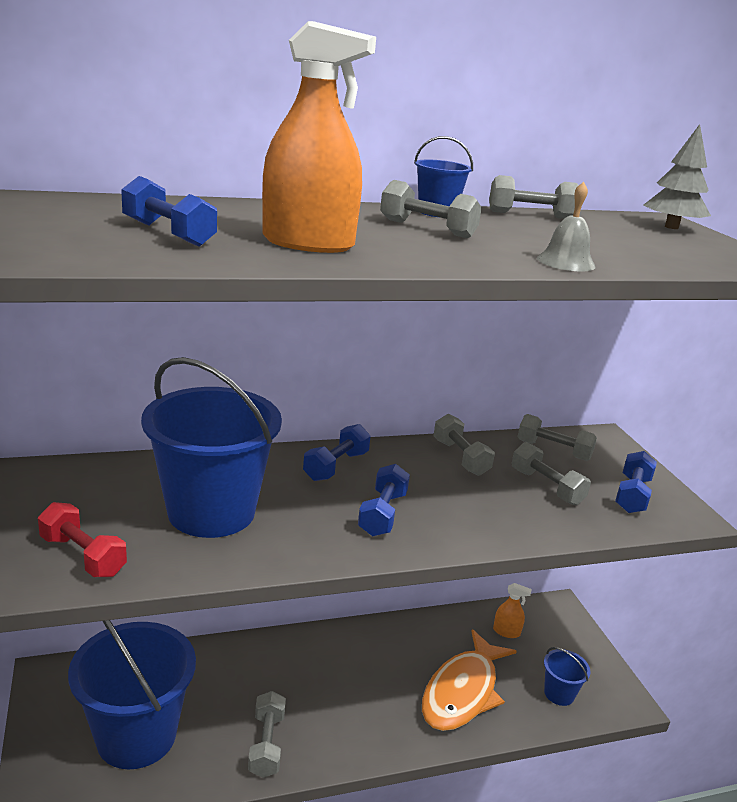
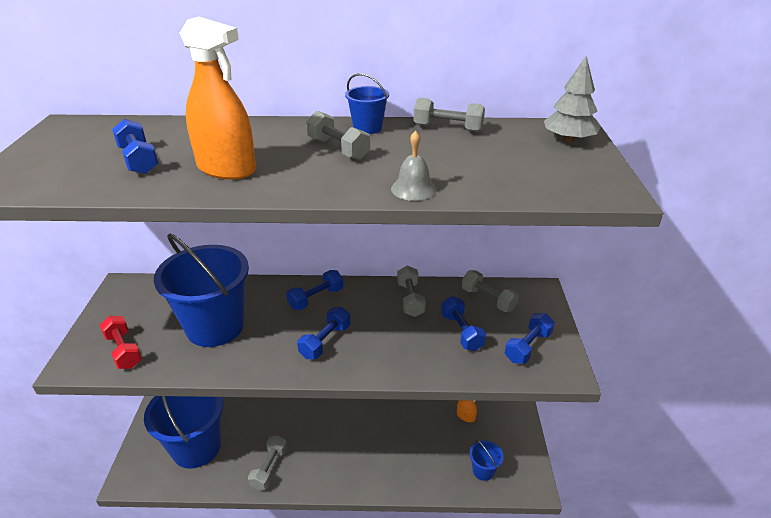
camera: 20 degrees right, 10 degrees up
(462, 691) = (413, 456): orange fish -> none
(546, 487) = (461, 332): grey dumbbell -> blue dumbbell

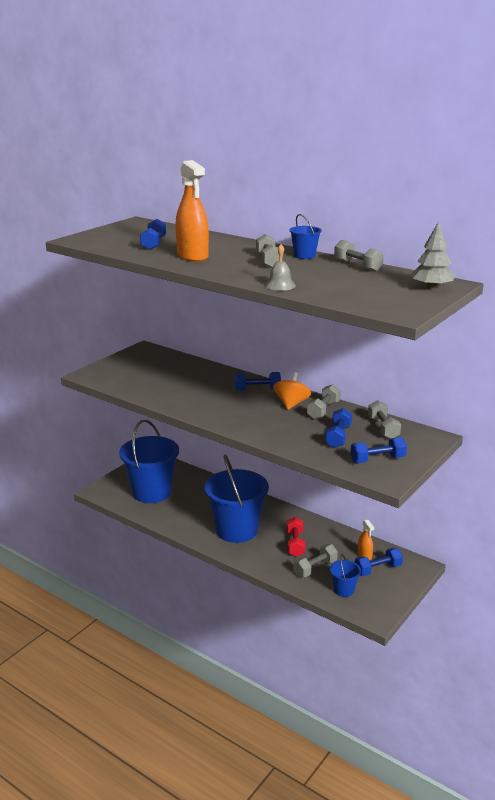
camera: 35 degrees right, 10 degrees down
(124, 350) = (118, 377): red dumbbell -> red dumbbell (295, 544)
(215, 326) = (179, 383): blue bucket -> blue bucket (236, 530)
(269, 468) = (188, 522): grey dumbbell -> grey dumbbell (315, 568)
(325, 341) = (238, 411): blue dumbbell -> blue dumbbell (377, 569)
(371, 304) = (291, 404): none -> orange spinning top

